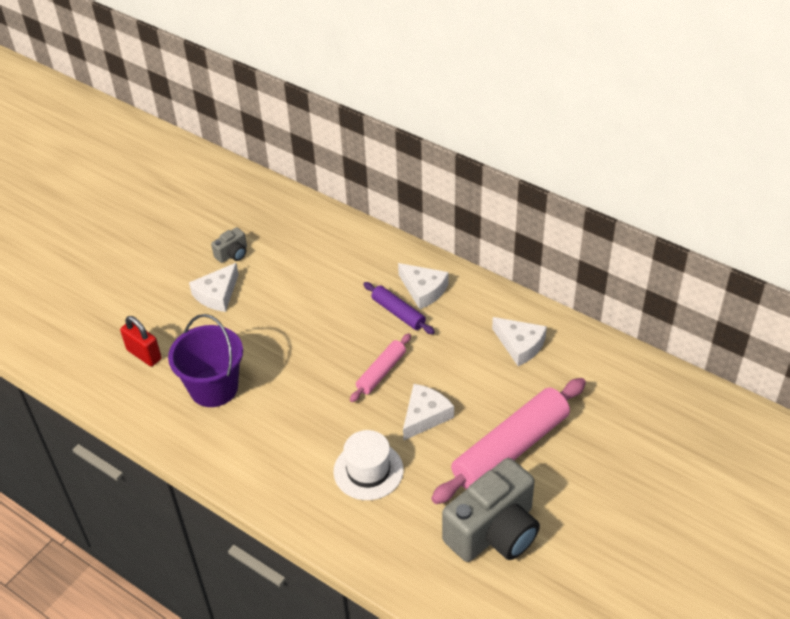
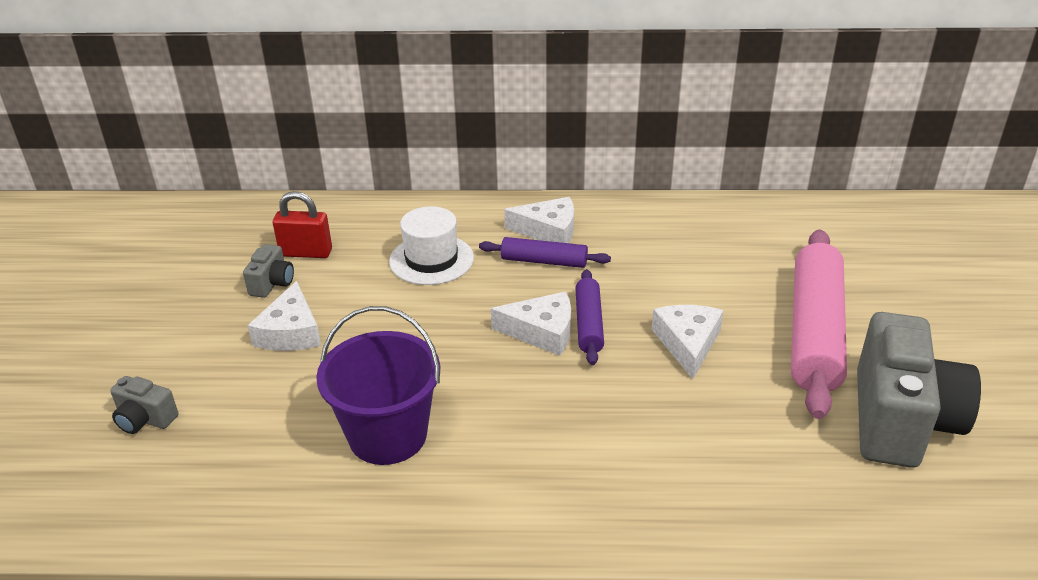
camera: 35 degrees left, 10 degrees down
(110, 316) = (145, 419): none -> grey camera
(144, 354) = (242, 442): red padlock -> red padlock (306, 253)
(368, 470) = (689, 430): white hat -> white hat (431, 259)
(381, 372) = (589, 324): pink rolling pin -> purple rolling pin
(520, 345) = (707, 238): white cheese -> white cheese (542, 331)

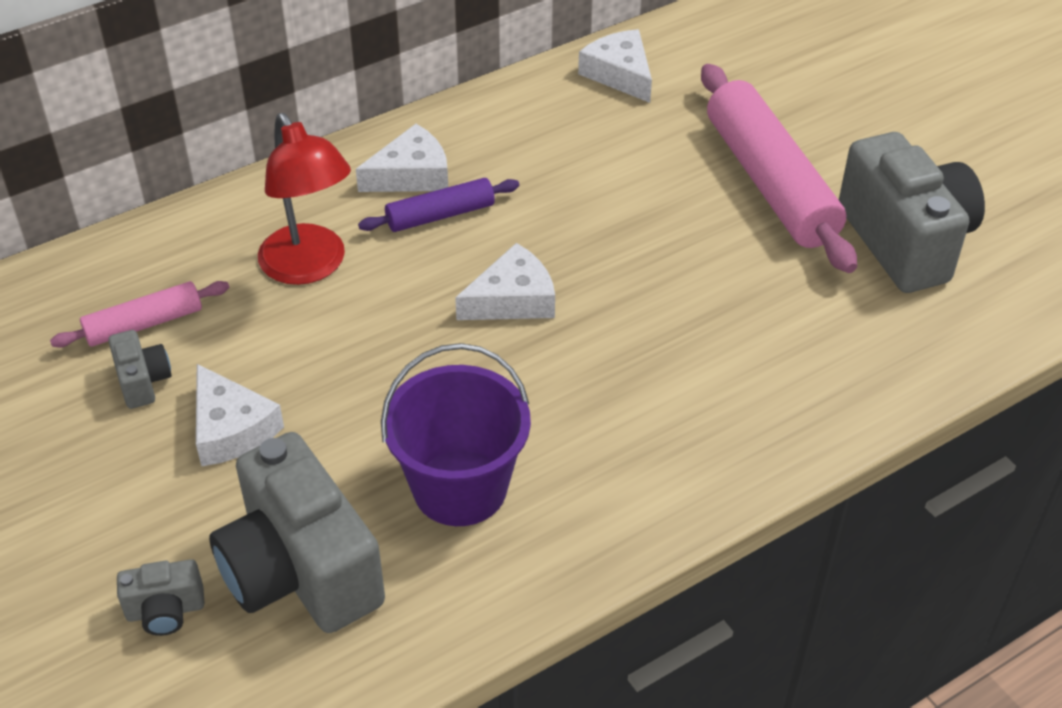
camera: 35 degrees left, 10 degrees up
(240, 436) = (300, 571): none -> grey camera
(306, 253) = (144, 324): red padlock -> pink rolling pin
(431, 259) = (310, 267): white hat -> red lamp
(589, 324) = (552, 268): purple rolling pin -> none
(687, 343) = (666, 247): white cheese -> white cheese (619, 74)

